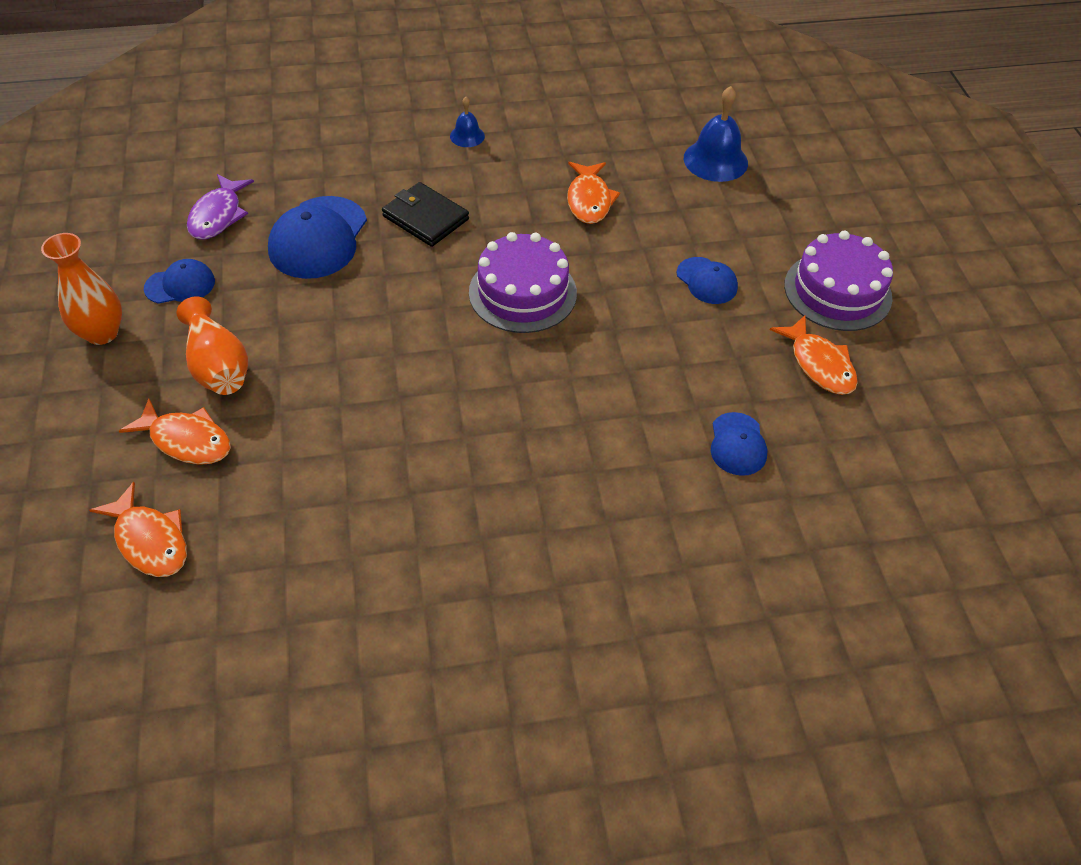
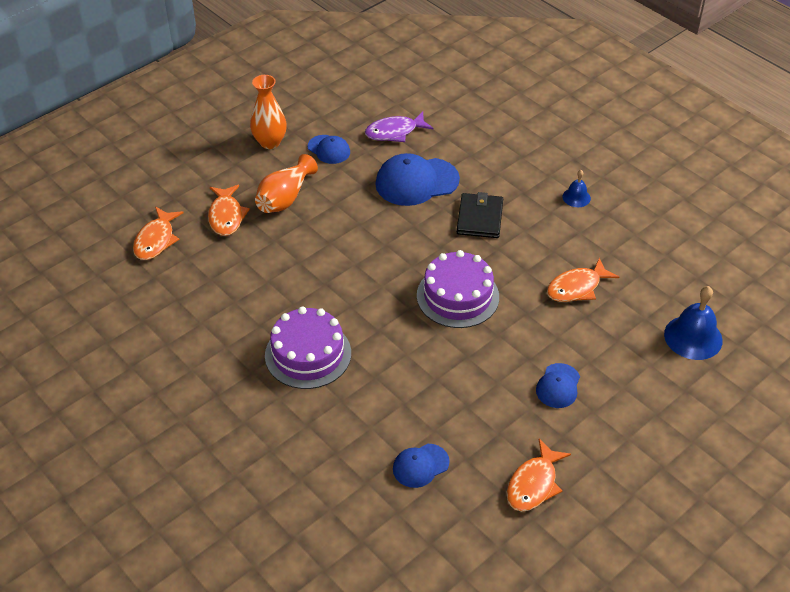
camera: 60 degrees right, 5 degrees down
(837, 291) = (620, 467): purple cake -> purple cake (308, 354)

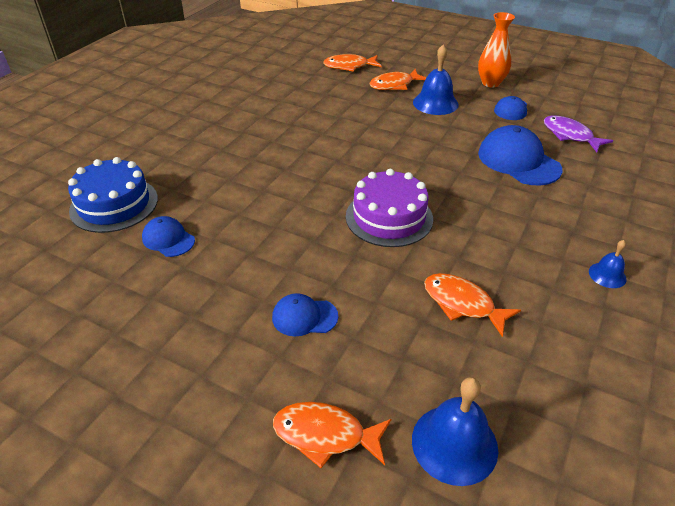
camera: 70 degrees right, 5 degrees down
(285, 198) = (435, 103): orange vase -> blue bell
(308, 354) = (272, 152): purple cake -> none
(340, 507) = (114, 204): none -> blue cake
(480, 218) = (506, 209): black wallet -> none
(534, 484) = (161, 324): orange fish -> orange fish (325, 435)

